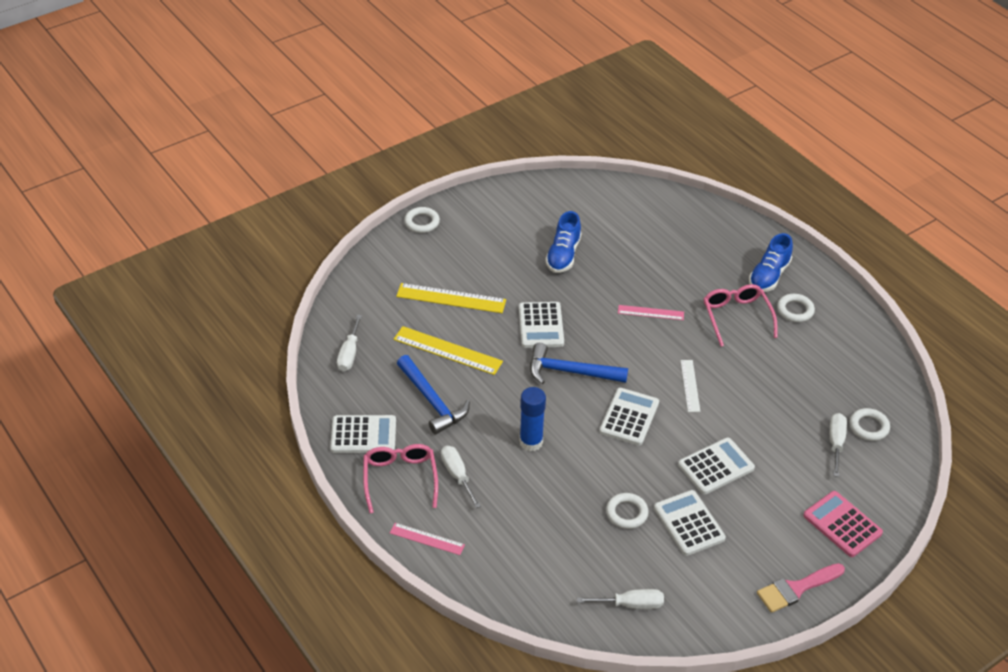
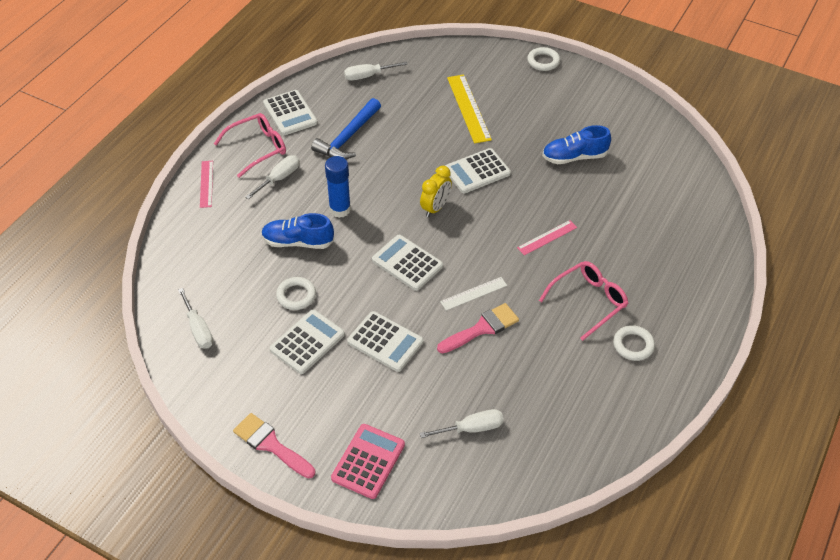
camera: 65 degrees right, 5 degrees up
(447, 350) = (409, 127): yellow ruler -> none
(570, 372) = (435, 208): blue hammer -> yellow clock
(629, 417) = (407, 263): white calculator -> white calculator turned 135 degrees counterclockwise
(650, 312) = (547, 237): pink ruler -> pink ruler turned 75 degrees clockwise
(732, 395) = (482, 328): none -> pink brush
(769, 276) = (666, 310): blue shoe -> blue shoe (298, 242)
(869, 427) = (511, 451): white ring -> none

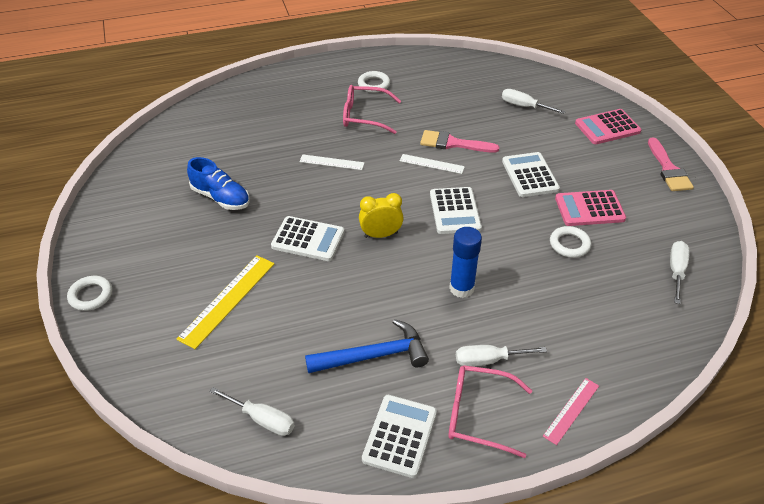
camera: 135 degrees left, 5 degrees down
(298, 242) = (528, 285): blue shoe -> none
(307, 342) = (589, 209): white calculator -> pink calculator
(547, 237) = (332, 162): pink ruler -> white ruler

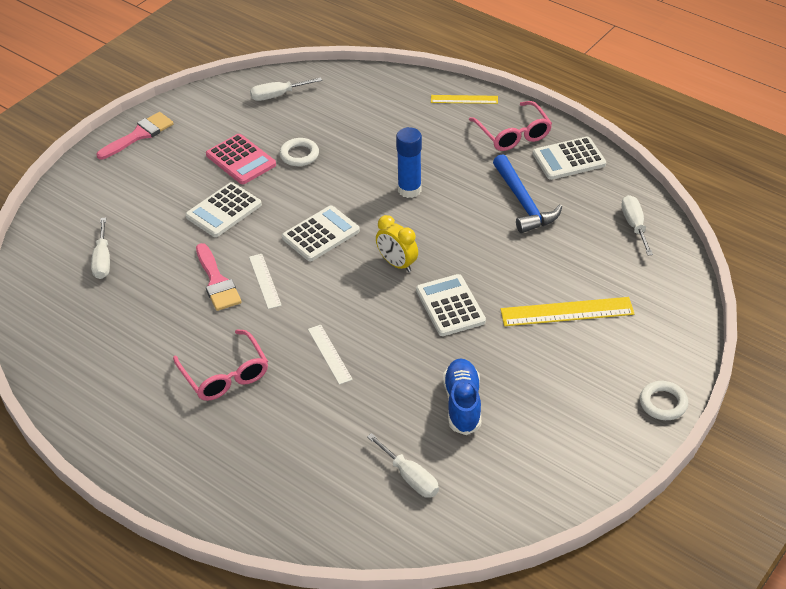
camera: 125 degrees left, 0 degrees up
(373, 356) = (523, 202): blue hammer -> blue hammer turned 150 degrees counterclockwise
(374, 84) = (153, 403): white ring -> none
(488, 360) = (464, 148): white screwdriver -> white screwdriver (410, 477)
(571, 410) = (464, 99): pink ruler -> yellow ruler
(607, 127) = (97, 191): pink calculator -> none

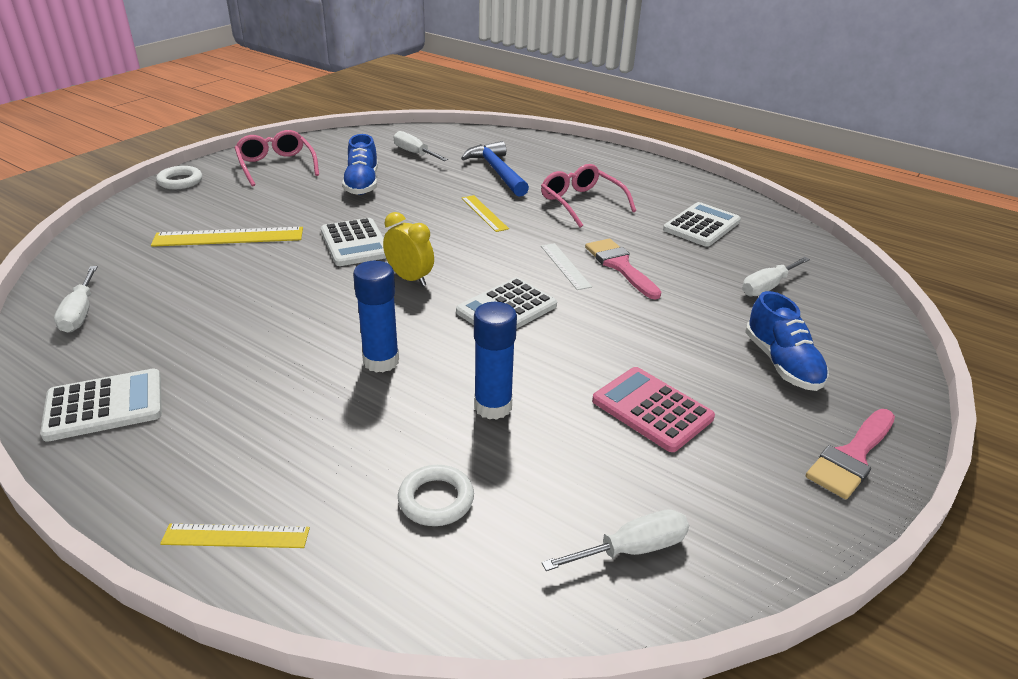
camera: 175 degrees right, 10 degrees down
(102, 260) = (767, 287): white screwdriver -> white screwdriver turned 120 degrees counterclockwise
(139, 191) = (781, 363): none -> blue shoe
(223, 210) = (646, 337): white calculator -> white calculator (701, 226)
(299, 155) = (558, 417): white ring -> white ring (436, 499)
(329, 354) = (484, 213): white ruler -> yellow ruler
(337, 161) = (493, 406): none -> blue glue stick
(513, 134) = (174, 454): pink glasses -> pink glasses (276, 166)
(523, 202) = (217, 342): blue hammer -> blue hammer (497, 172)

